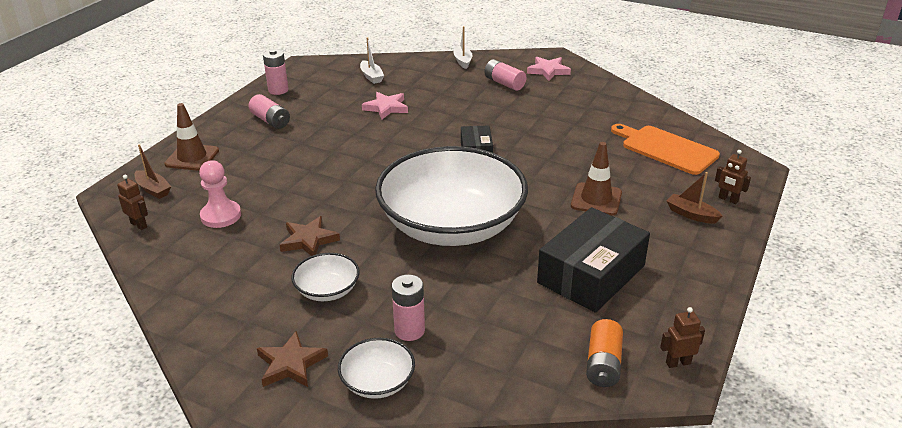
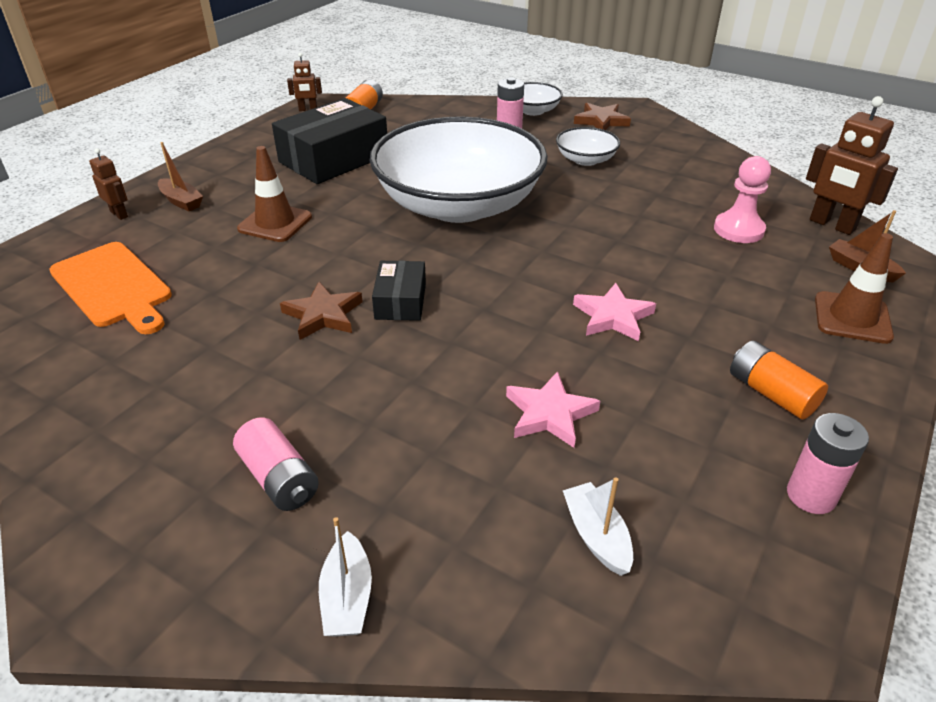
camera: 175 degrees left, 5 degrees up
(139, 225) = (832, 225): brown robot -> brown robot, size x1.82
(270, 121) = (771, 393): pink battery -> orange battery
(308, 240) = (619, 199): brown star -> brown star (323, 315)
(548, 71) = (147, 523): pink star -> pink star (612, 316)

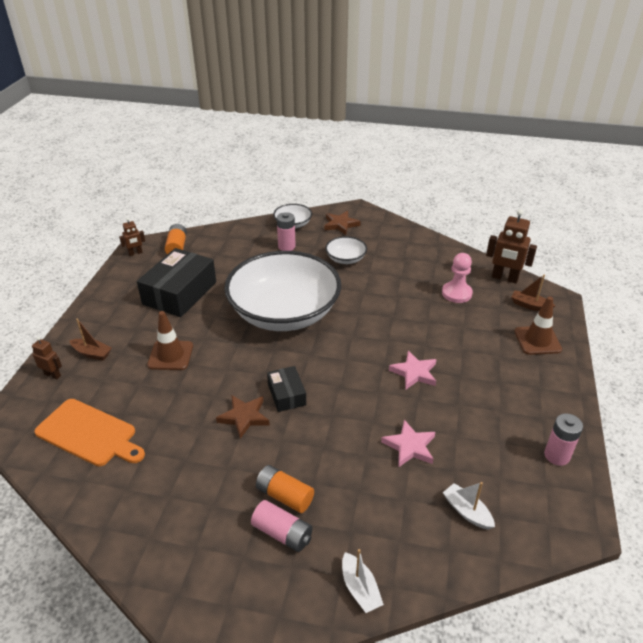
camera: 20 degrees left, 0 degrees up
(771, 393) = (516, 400): orange battery -> orange battery (284, 496)

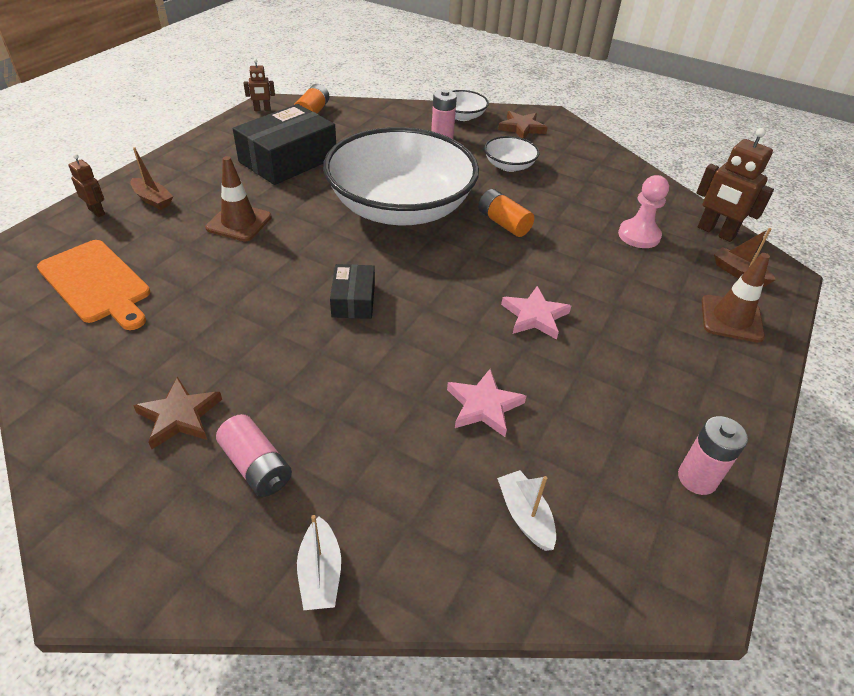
camera: 15 degrees right, 5 degrees up
(244, 417) = (286, 312): brown star -> brown star (180, 416)
(284, 496) = (285, 420): orange battery -> orange battery (503, 223)

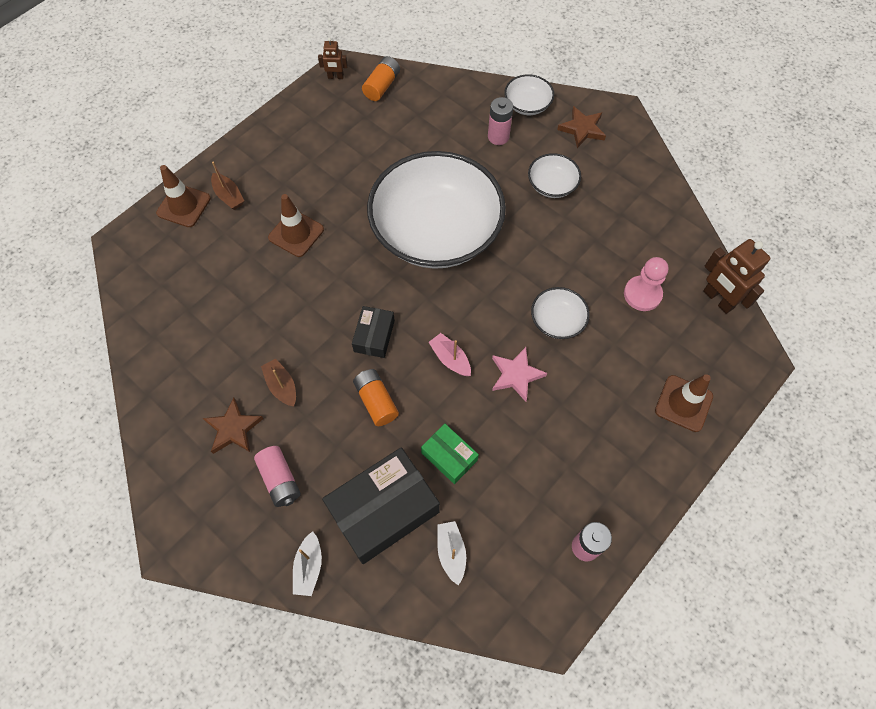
camera: 15 degrees right, 20 degrees up
(97, 211) = (184, 206): brown robot -> brown traffic cone
(97, 283) = (182, 290): orange cutting board -> none
(288, 160) = (349, 154): black box -> black box (383, 510)
(452, 310) = (450, 359): none -> pink boat
(484, 406) = (449, 456): pink star -> green box
(503, 223) = (523, 262): orange battery -> orange battery (376, 401)
(560, 265) = (557, 321): none -> white bowl
(738, 273) = (715, 353): brown boat -> brown boat (282, 386)

